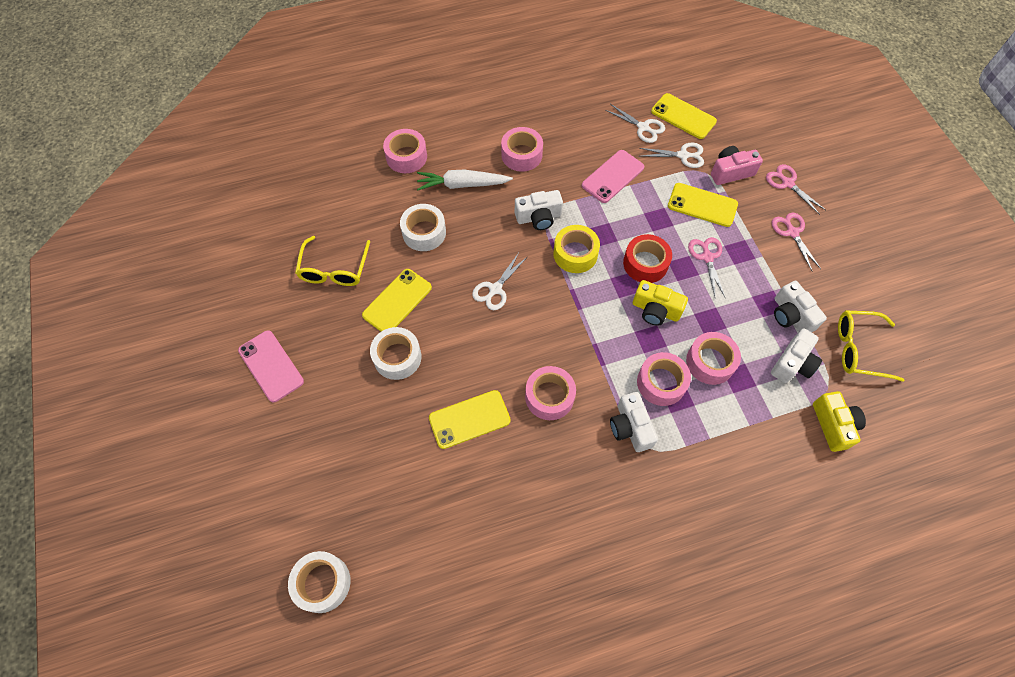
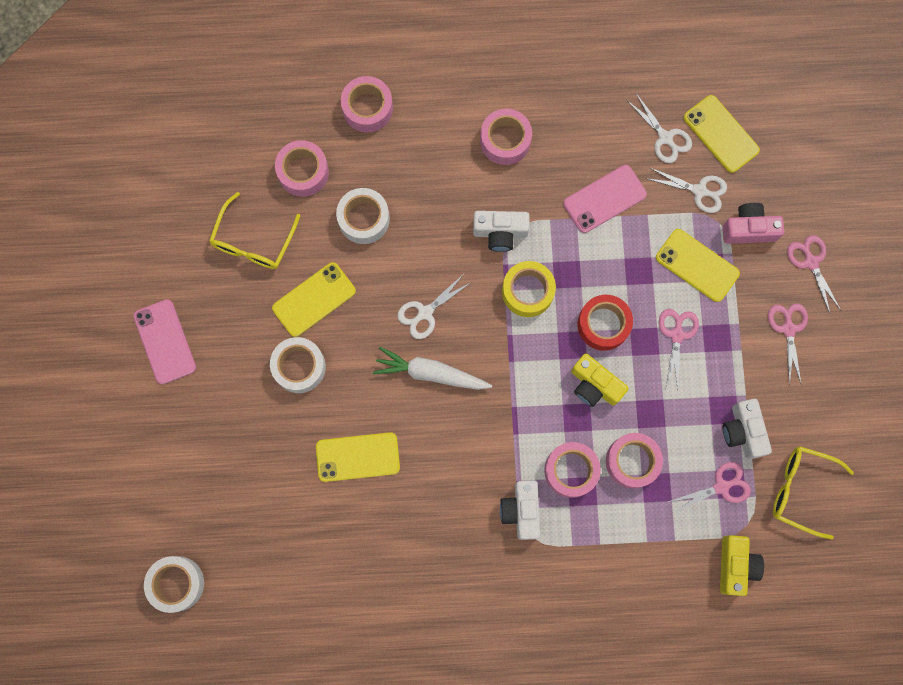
camera: 15 degrees right, 15 degrees up
(462, 185) = (423, 165): white carrot -> white carrot (430, 373)
(549, 396) = (447, 454): pink tape -> pink tape (303, 172)
(793, 363) = (721, 487): white camera -> pink scissors

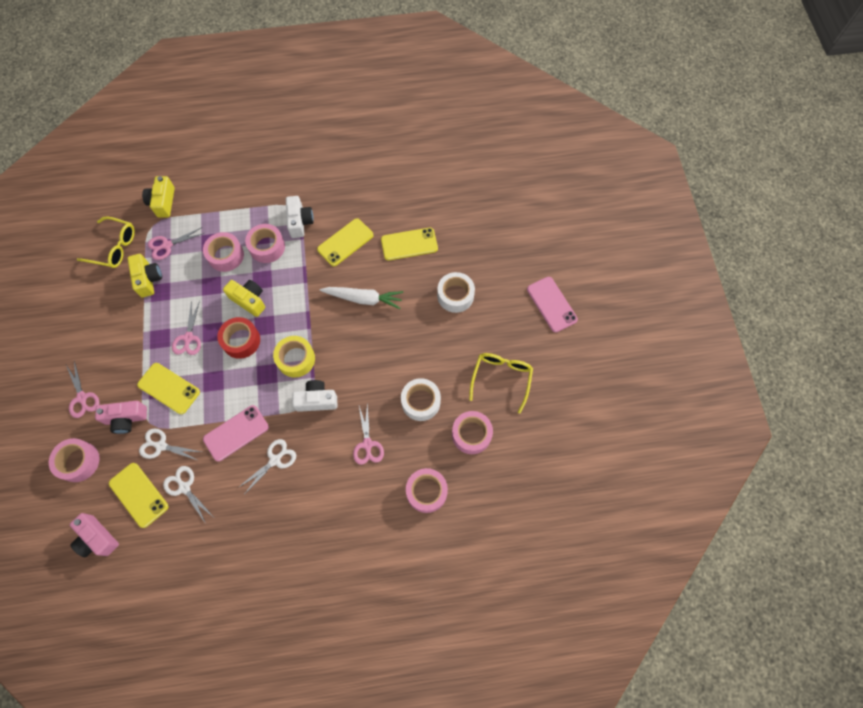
camera: 175 degrees right, 10 degrees down
(177, 583) = (514, 167): white tape -> none
(314, 299) = (451, 341): yellow phone -> yellow phone (345, 242)
(425, 312) = (370, 338): white scissors -> white scissors (275, 460)
(505, 140) = (314, 474): pink tape -> pink tape (79, 462)
(743, 431) = (148, 279): white camera -> yellow camera
(764, 89) = (97, 538): none -> pink camera
(788, 329) = (106, 348): pink scissors -> pink scissors (367, 444)

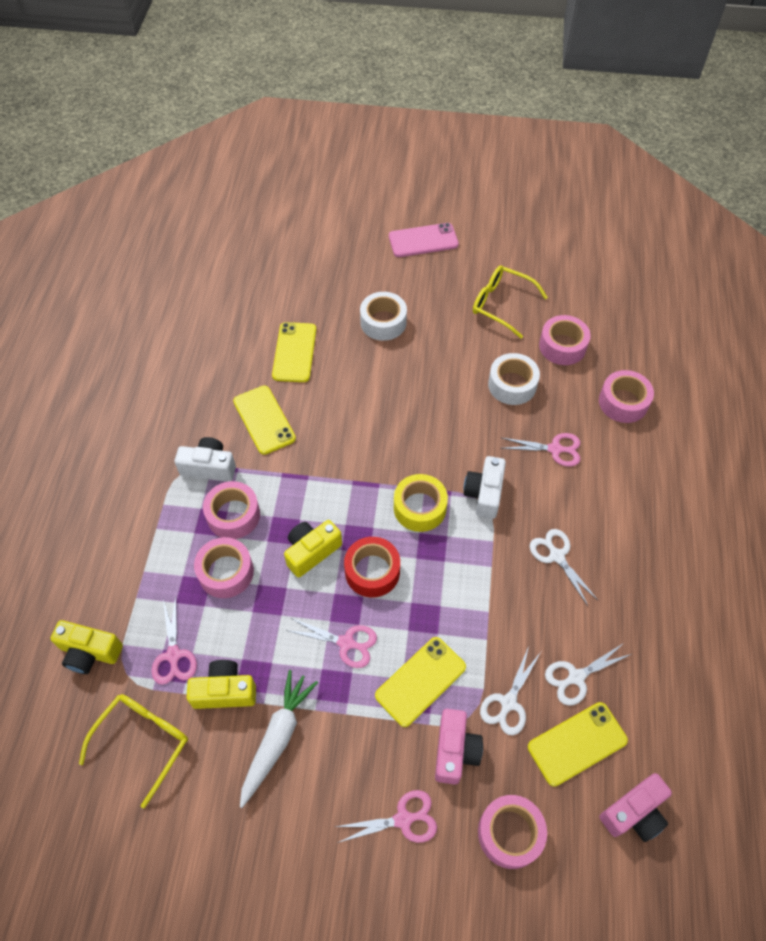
camera: 75 degrees left, 10 degrees down
(236, 433) = (509, 598): pink phone -> none
(364, 299) = (356, 415): white carrot -> white carrot (277, 738)

